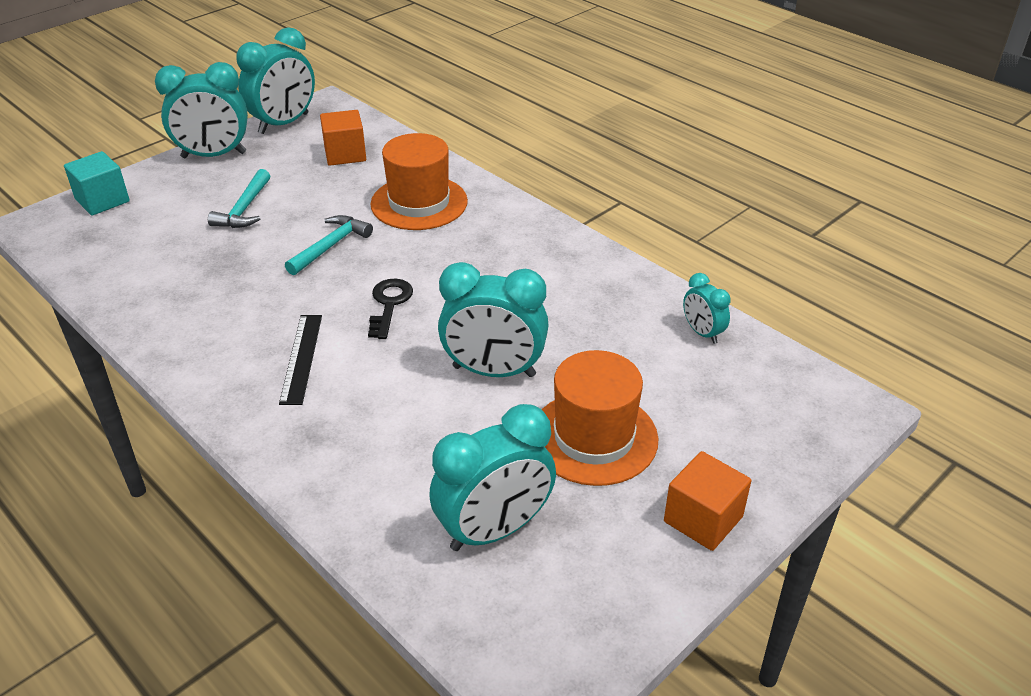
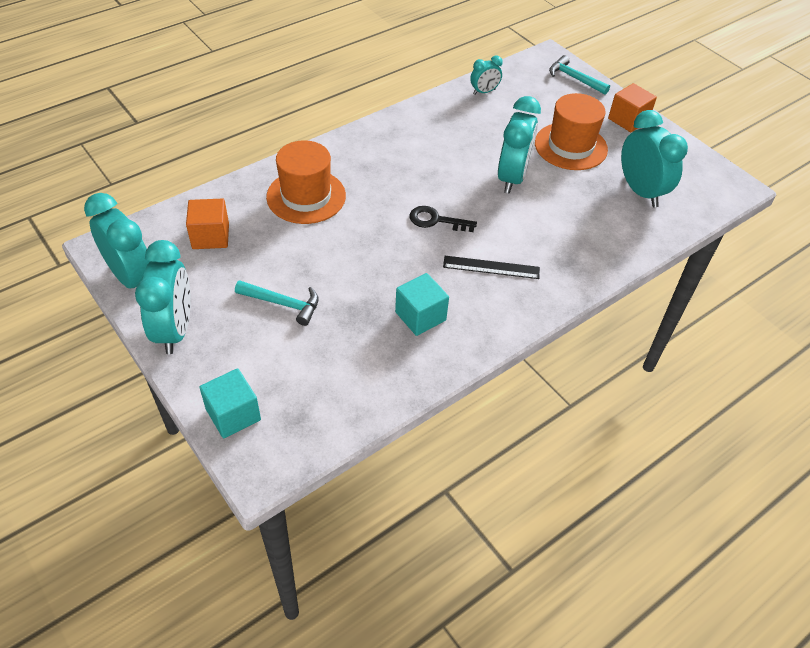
camera: 85 degrees left, 10 degrees up
(218, 304) = (420, 316): none -> turquoise cube
(330, 246) = (355, 249): turquoise hammer -> turquoise hammer (574, 78)

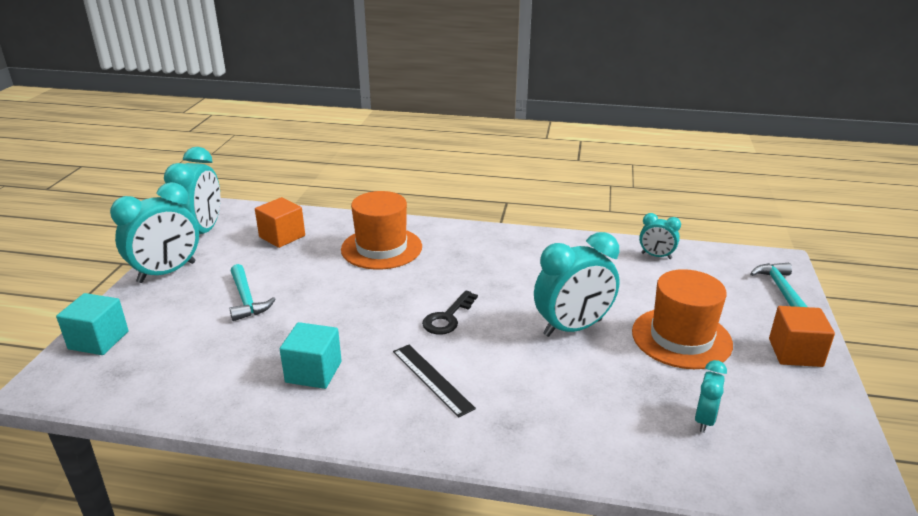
camera: 50 degrees right, 20 degrees down
(436, 220) = (448, 317): black key -> black key turned 120 degrees counterclockwise
(640, 191) = (704, 420): turquoise clock -> turquoise clock, size x0.52

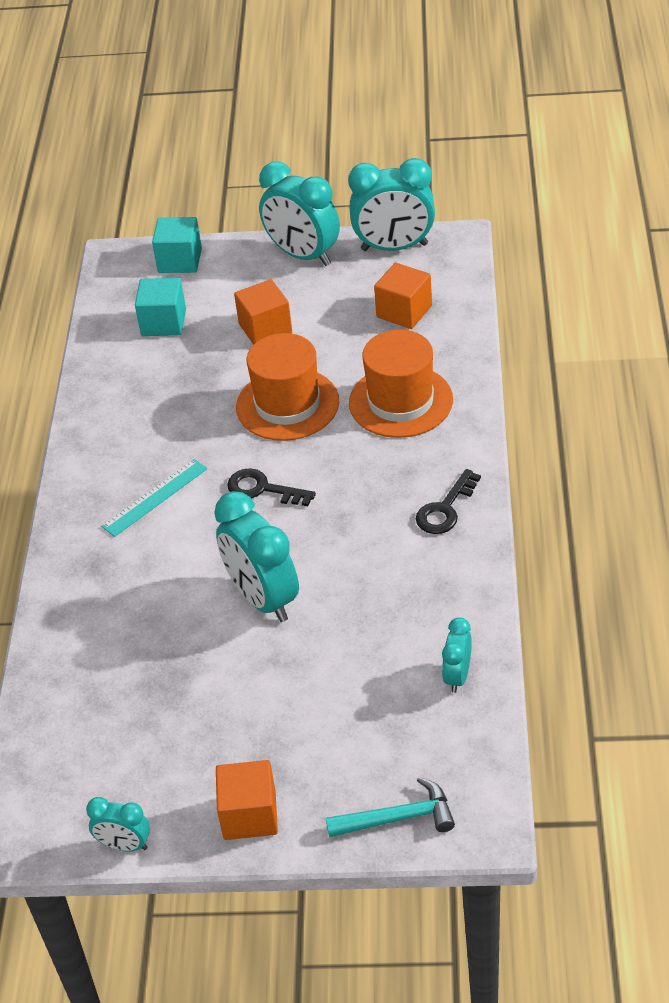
camera: 85 degrees right, 15 degrees up
(246, 299) = (265, 328): turquoise hammer -> orange cube
(313, 372) = (154, 412): turquoise cube -> turquoise cube (163, 322)
(432, 379) = (155, 497): black ruler -> turquoise ruler
(501, 243) = (445, 509): none -> black key
(681, 338) = (261, 701): orange hat -> orange hat (287, 404)
(704, 420) = (117, 717): turquoise clock -> turquoise clock (124, 845)

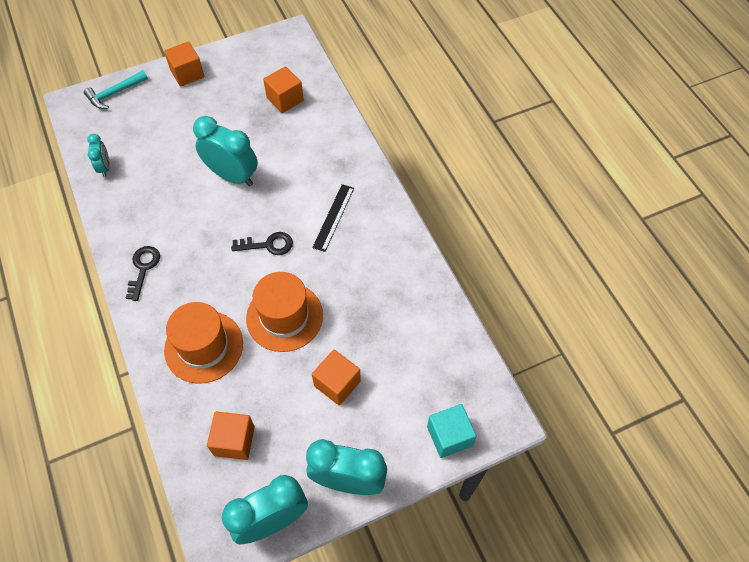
camera: 150 degrees right, 15 degrees up
(110, 702) = (285, 99): none -> orange cube
(124, 845) = (239, 45): turquoise clock -> none
(155, 497) = (333, 217): turquoise ruler -> black ruler
(163, 322) = (419, 362): turquoise cube -> none

